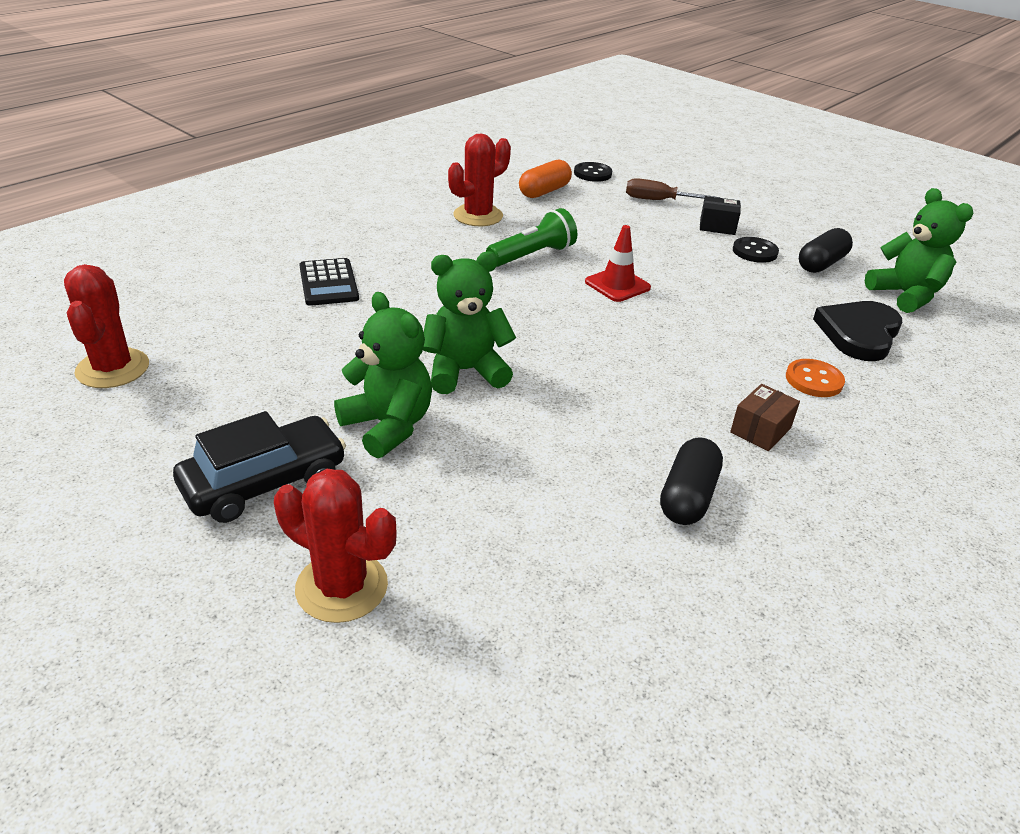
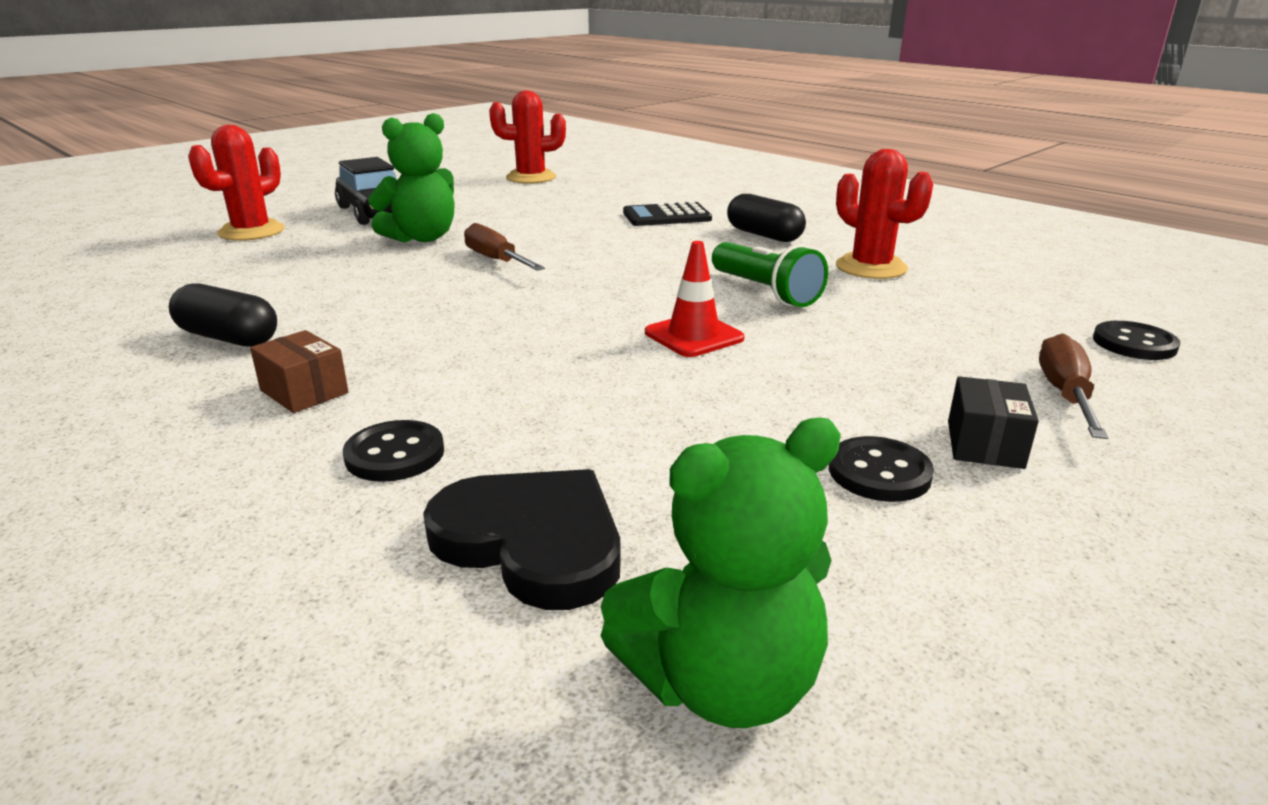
camera: 95 degrees right, 10 degrees down
(465, 371) = (496, 260): green teddy bear -> brown screwdriver
(544, 191) = (1001, 305): orange capsule -> none
(814, 380) = (395, 454): orange button -> black button
(821, 264) = (862, 560): black capsule -> black capsule (764, 235)

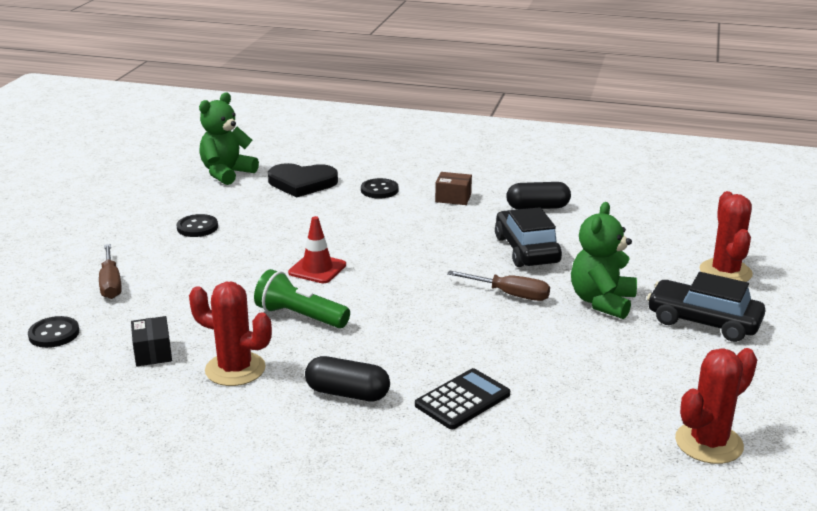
camera: 150 degrees right, 0 degrees up
(382, 292) = (526, 250): none -> black car
(984, 444) = (154, 248): black box -> black box (153, 353)

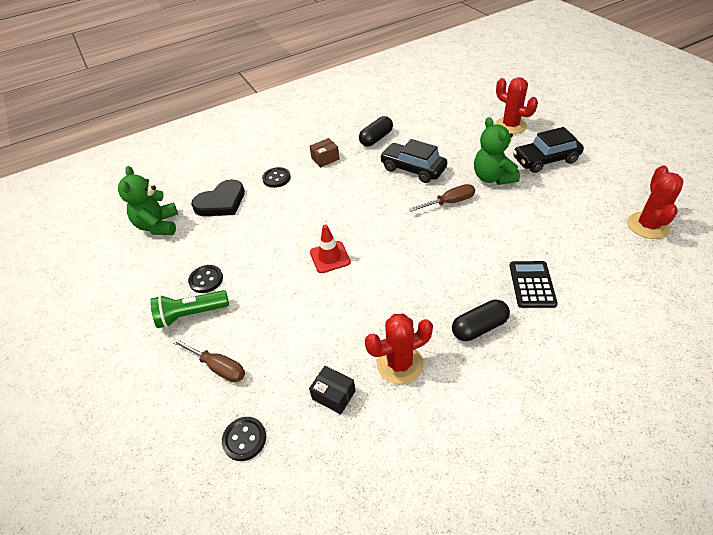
camera: 40 degrees left, 20 degrees up
(300, 316) = (374, 297): green flashlight -> green flashlight (191, 314)

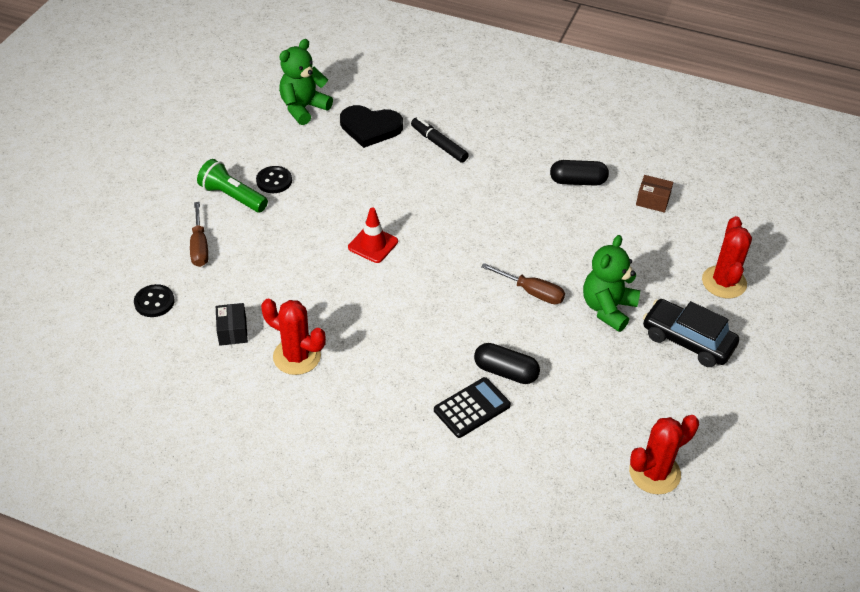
camera: 45 degrees right, 0 degrees up
(276, 178) = (439, 144): black button -> black marker
(325, 159) = (504, 161): brown box -> brown box (652, 201)
(413, 169) = (556, 237): black car -> none
(479, 327) = (382, 391): black capsule -> black capsule (505, 371)

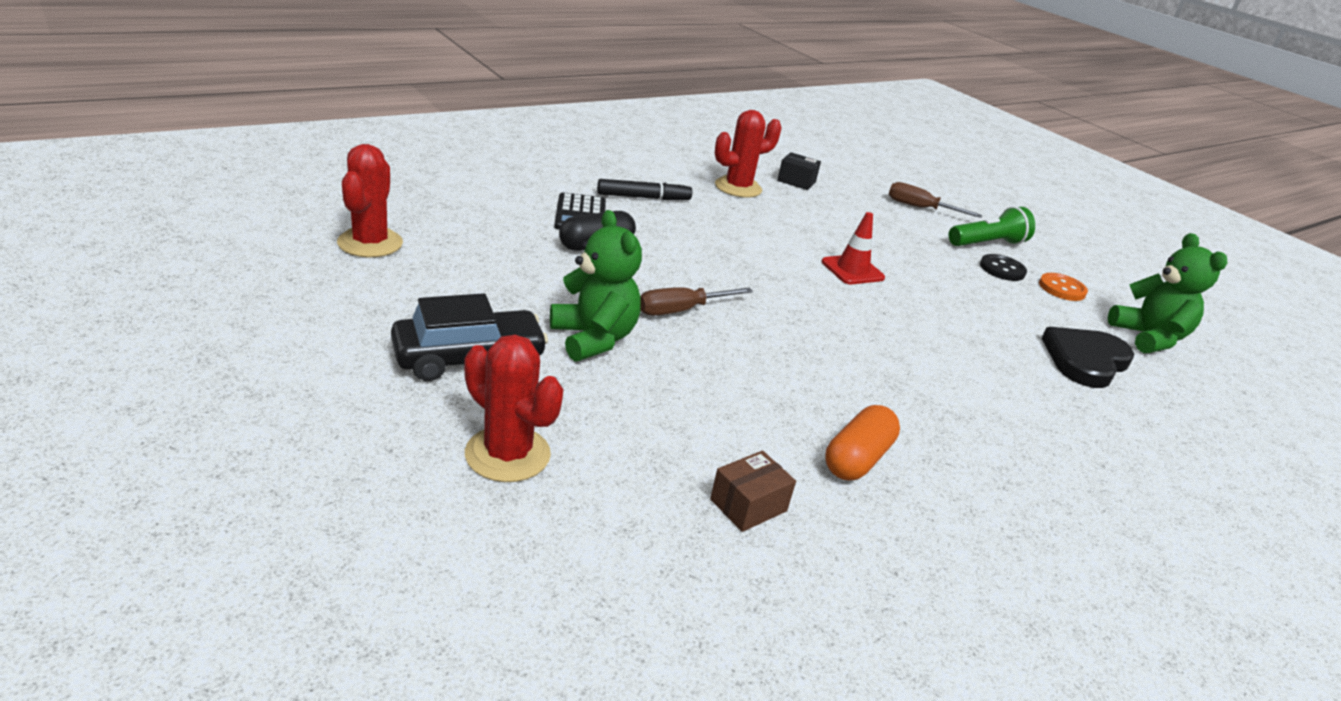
camera: 120 degrees right, 15 degrees down
(154, 302) = (862, 173): black button -> none
(271, 150) = (1062, 289): none -> orange button
(439, 144) = (1022, 390): black marker -> black marker (643, 198)
(578, 181) = (857, 458): black capsule -> orange capsule

